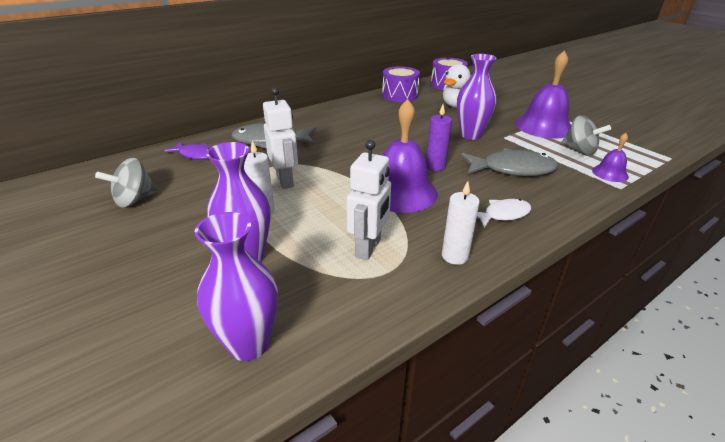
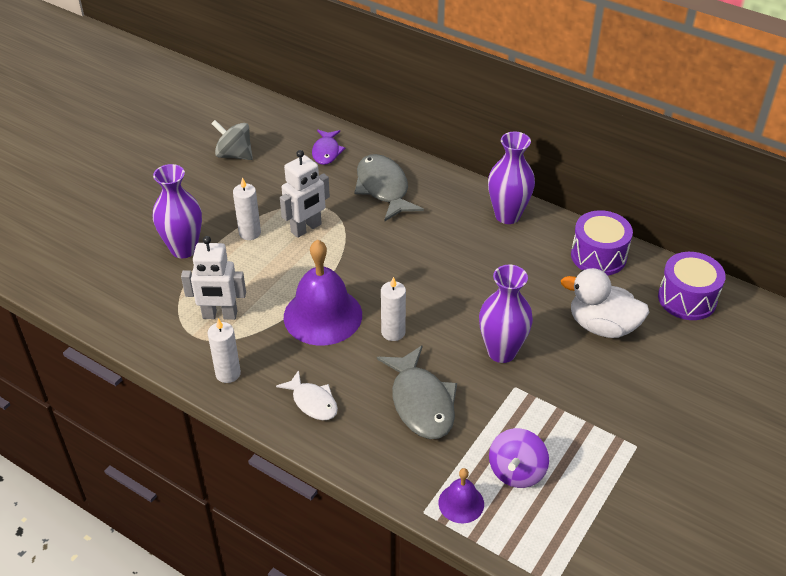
camera: 70 degrees right, 10 degrees up
(249, 344) = (97, 284): purple vase -> purple vase (507, 215)
(435, 166) = (393, 332): purple candle -> white candle
(544, 126) = (583, 430): purple bell -> none
(579, 151) = (516, 471): grey spinning top -> purple spinning top

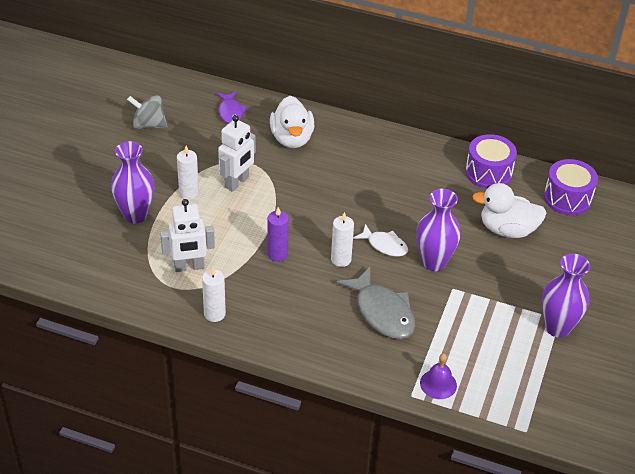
camera: 15 degrees left, 0 degrees up
(312, 402) = (294, 326): white fish -> white fish (384, 245)
(323, 315) = (277, 254): purple bell -> purple candle
(383, 188) = (292, 139): grey fish -> white duck
(507, 215) = (404, 148): purple vase -> purple vase (557, 327)
(516, 471) = (473, 353): purple spinning top -> none

